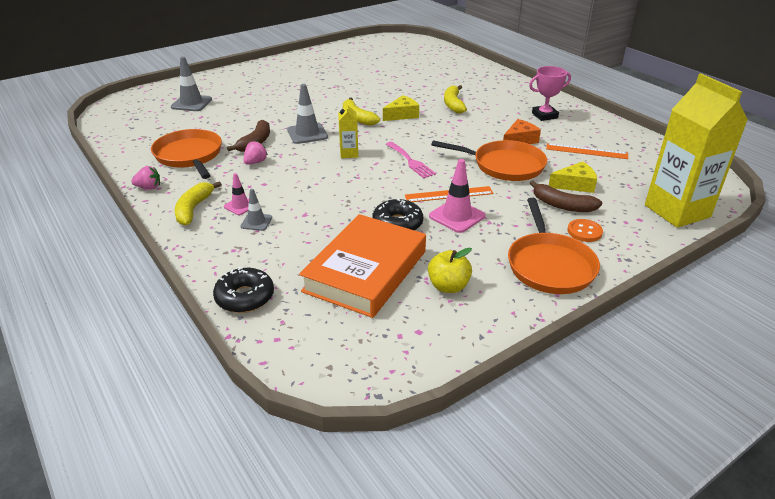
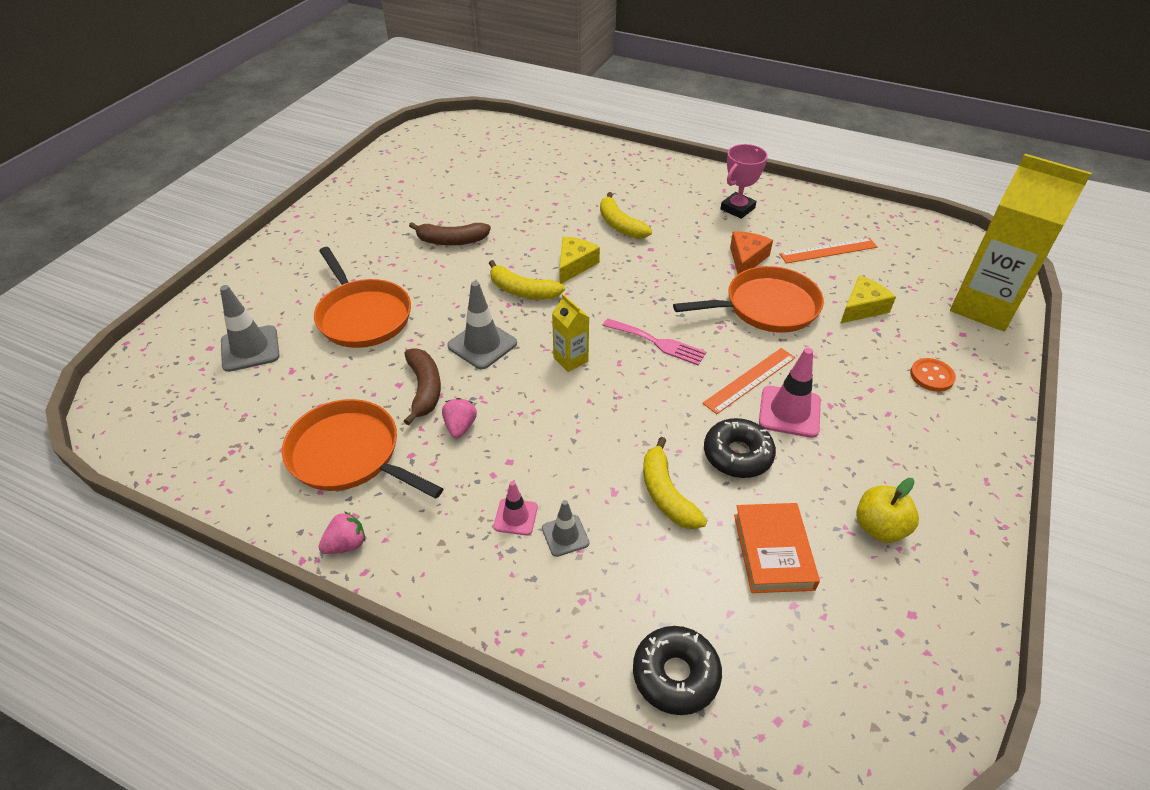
camera: 30 degrees left, 10 degrees up
(194, 209) = (455, 553): yellow banana -> yellow banana (666, 494)
(365, 271) = (773, 551): orange book -> orange book, size x0.57
(549, 265) = (944, 443): orange pan -> orange pan (363, 316)
(562, 205) = (877, 345): brown banana -> brown banana (451, 241)

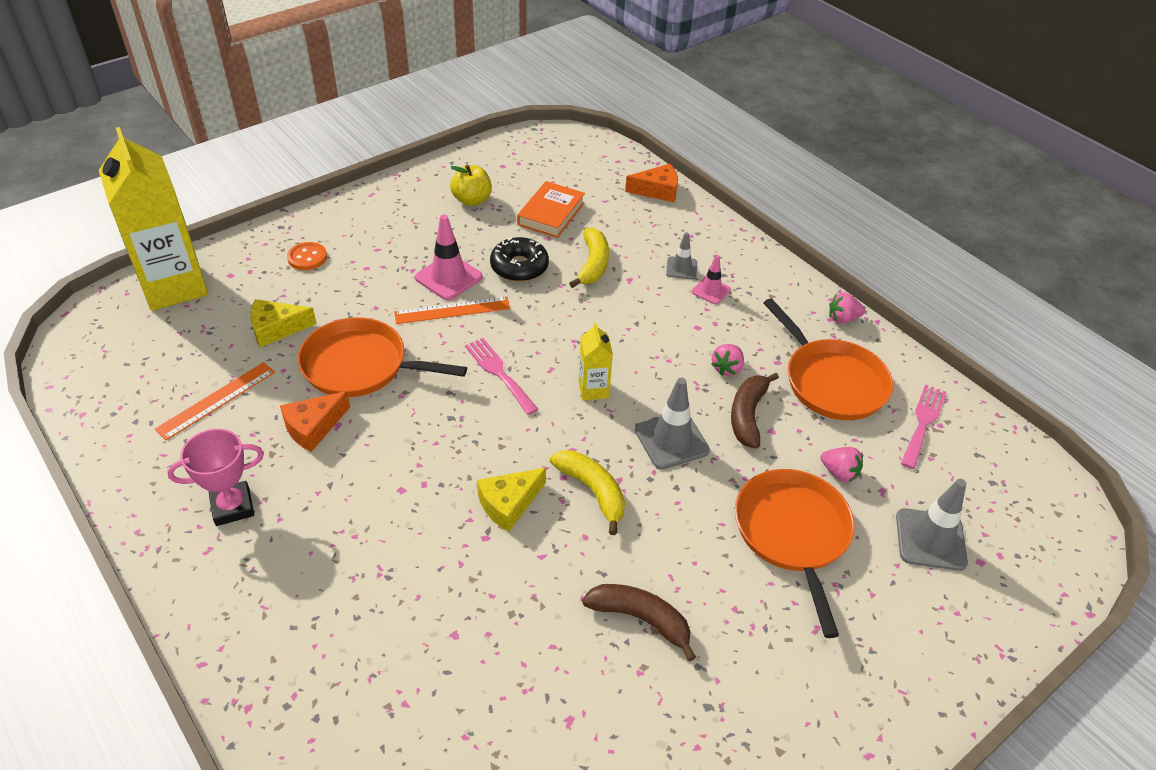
camera: 155 degrees left, 0 degrees up
(250, 447) = (923, 422): none -> pink fork
(331, 371) = (839, 473): none -> pink strawberry
(620, 225) = (402, 546): yellow banana -> none
(675, 675) = (657, 191): black donut -> orange cheese
(828, 251) = (216, 400): orange ruler -> orange ruler turned 60 degrees counterclockwise

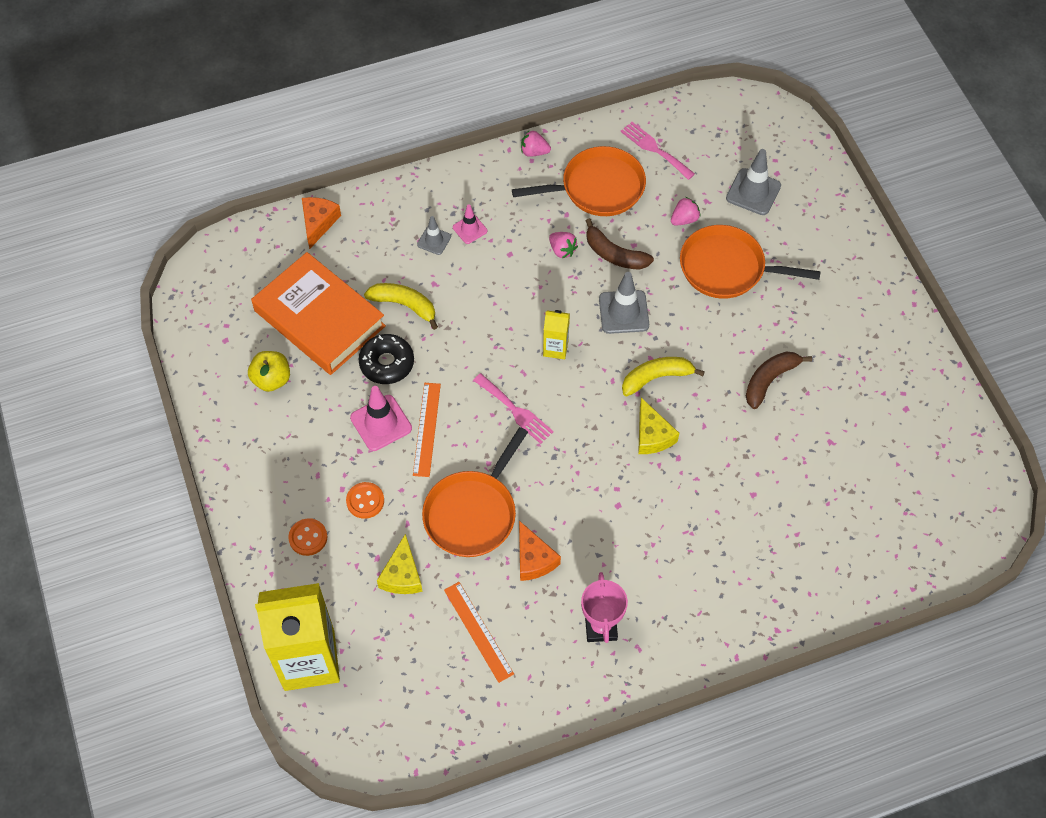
camera: 70 degrees left, 15 degrees up
(356, 285) = (365, 501): none -> orange button
(499, 373) = (515, 410): pink fork -> pink fork turned 120 degrees counterclockwise
(551, 214) = (320, 318): orange book -> orange book, size x1.75
(842, 319) = (534, 152): pink strawberry -> pink strawberry turned 90 degrees clockwise

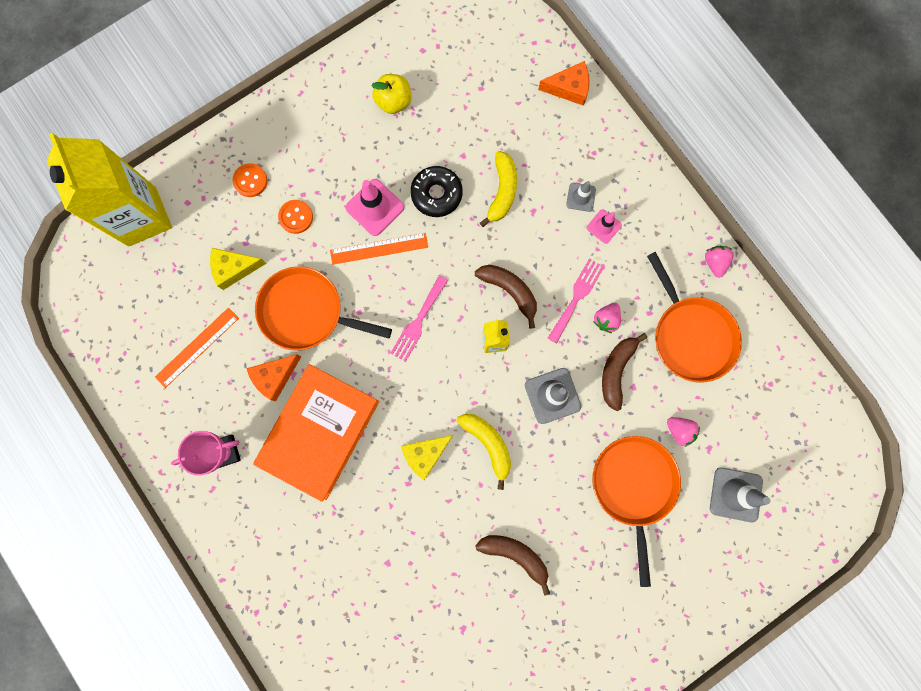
camera: 75 degrees right, 20 degrees up
(320, 318) = (467, 122): orange book -> orange book (319, 432)
(509, 323) = (510, 291): none -> brown banana
(654, 149) = (757, 381): pink fork -> pink fork (576, 297)

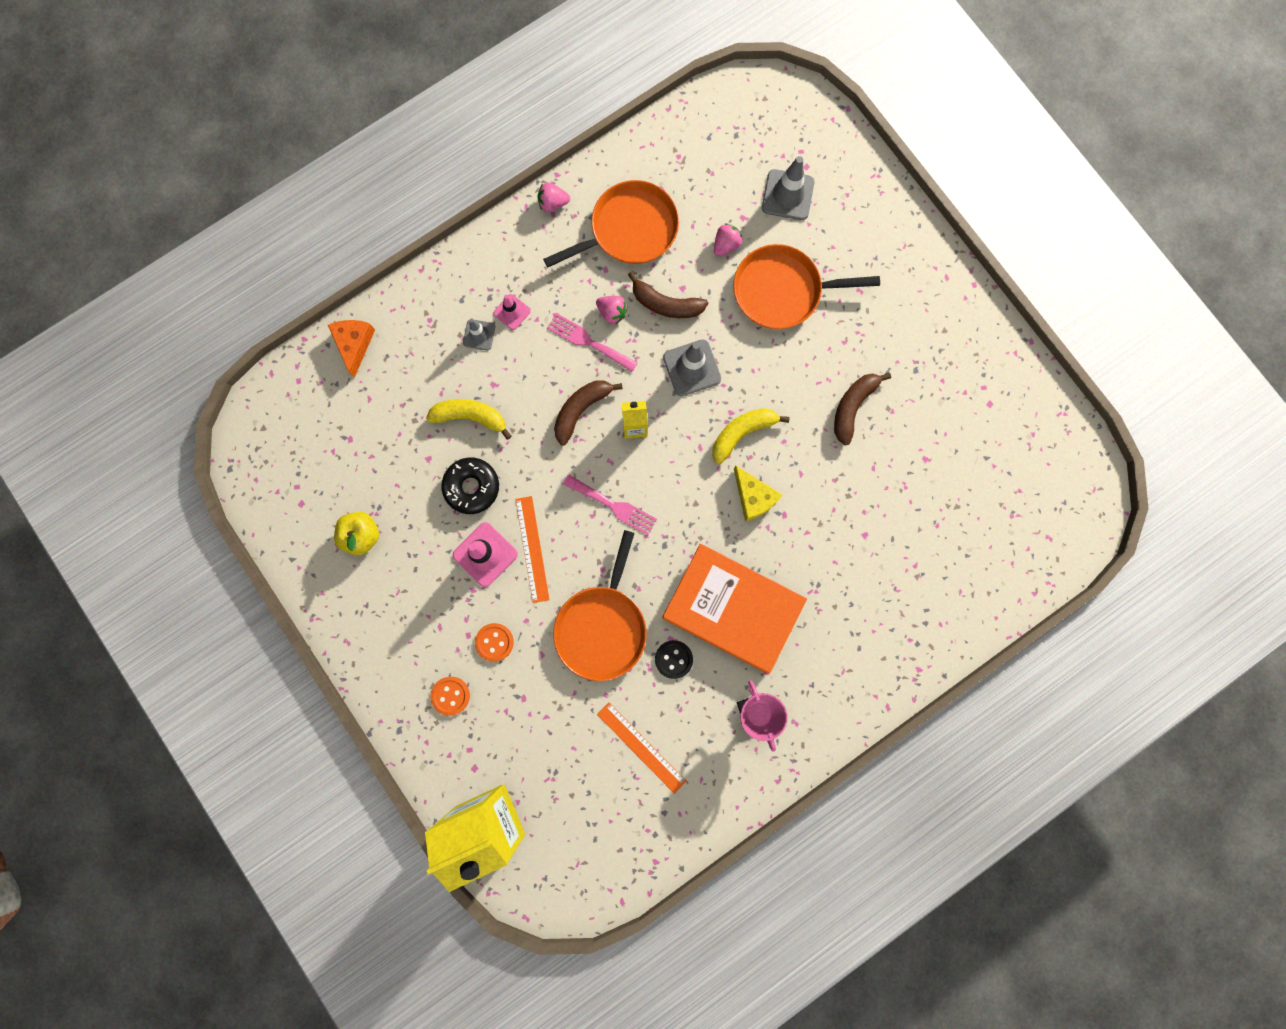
camera: 90 degrees left, 0 degrees up
(234, 268) = (552, 710): yellow cheese -> none
(275, 377) = (673, 659): orange cheese -> black button

